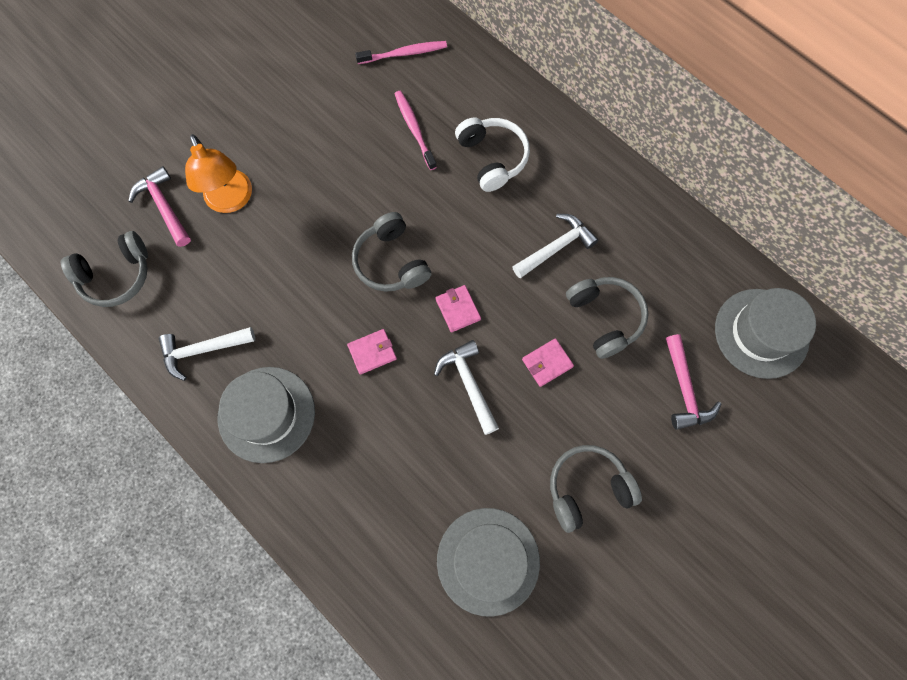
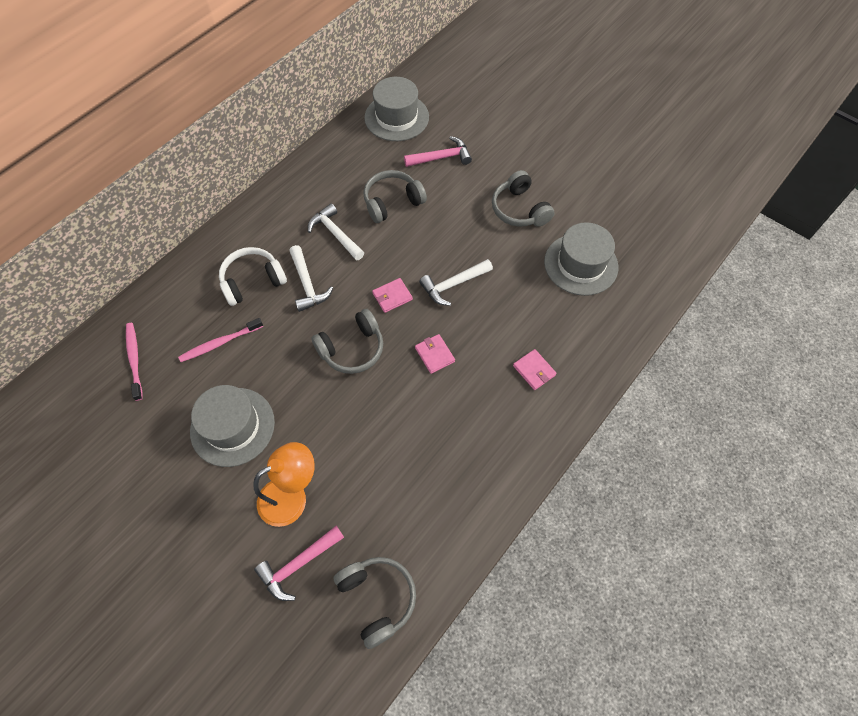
camera: 95 degrees left, 10 degrees down
(203, 350) = (447, 495): white hammer -> white hammer (307, 284)
(266, 414) = (498, 430): grey hat -> grey hat (232, 426)
(547, 363) = (431, 236): pink wallet -> pink wallet (534, 370)

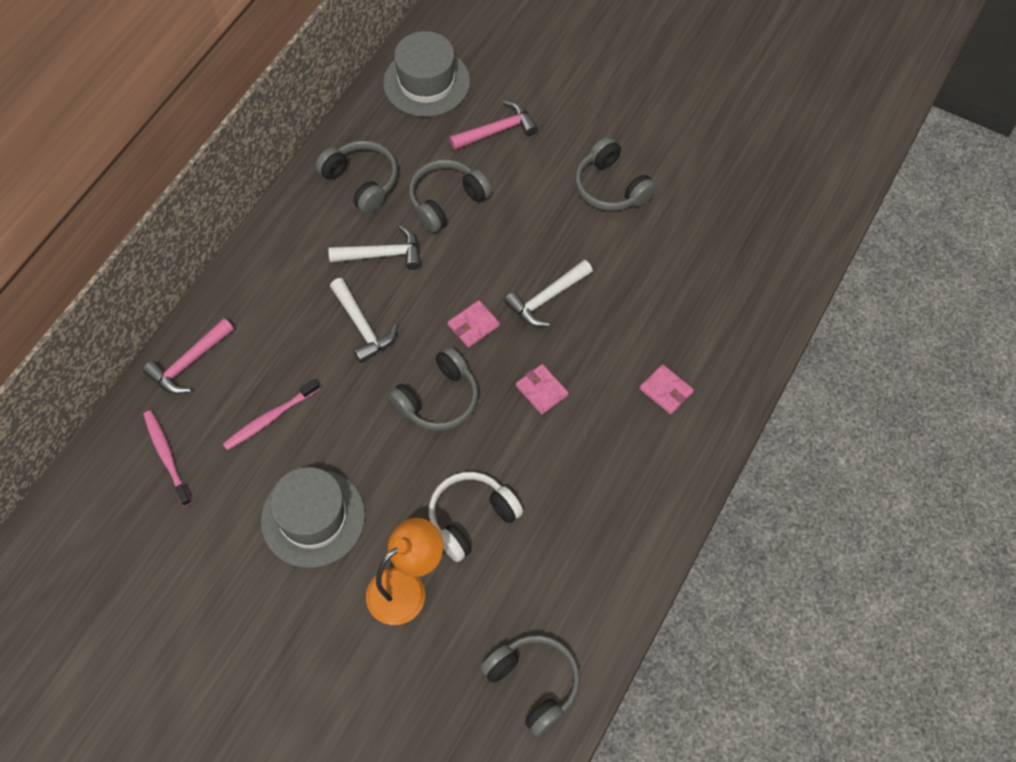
camera: 10 degrees left, 0 degrees up
(252, 281) = (291, 333): white headphones -> white headphones (471, 518)
(298, 564) = (433, 663): pink hammer -> pink hammer (189, 363)
(333, 180) = (362, 181): none -> grey headphones
(335, 234) = (382, 254): white hammer -> white hammer turned 135 degrees clockwise
(581, 264) = (700, 248): grey hat -> none

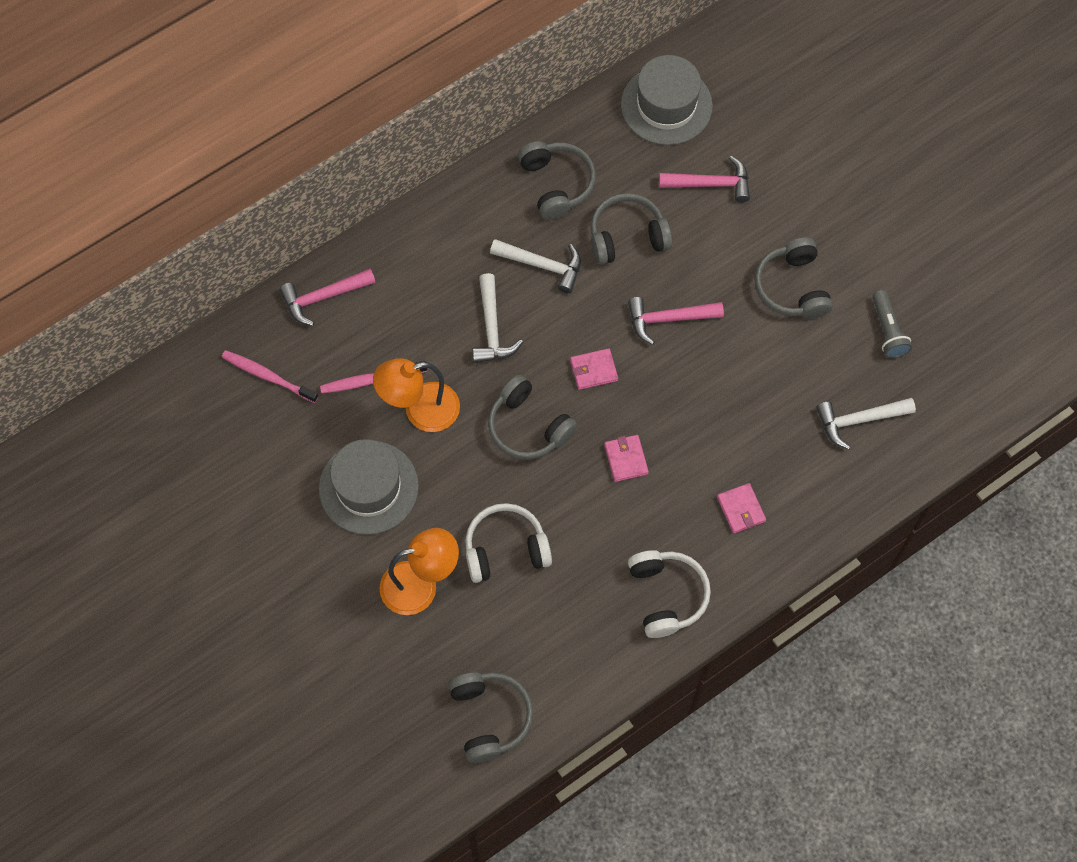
camera: 25 degrees right, 5 degrees up
(166, 456) = (268, 376): pink toothbrush -> pink toothbrush turned 60 degrees counterclockwise
(330, 427) = (420, 410): none -> orange lamp
(438, 399) = (528, 427): grey headphones -> grey headphones turned 60 degrees clockwise
(518, 255) = (668, 319): none -> pink hammer
(546, 298) = (674, 373): white hammer -> white hammer (859, 420)
(640, 495) = (667, 595): none -> white headphones
(710, 190) = (888, 331): none -> grey flashlight

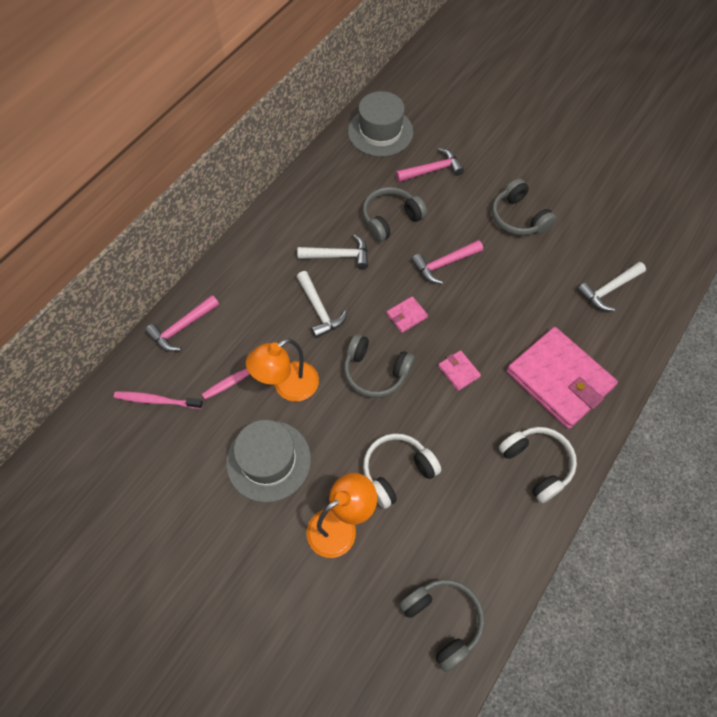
camera: 20 degrees left, 5 degrees down
(557, 184) = (326, 200): grey headphones -> none
(741, 509) = (559, 379): pink wallet -> pink wallet, size x2.47
(888, 331) = (596, 226): grey flashlight -> none

